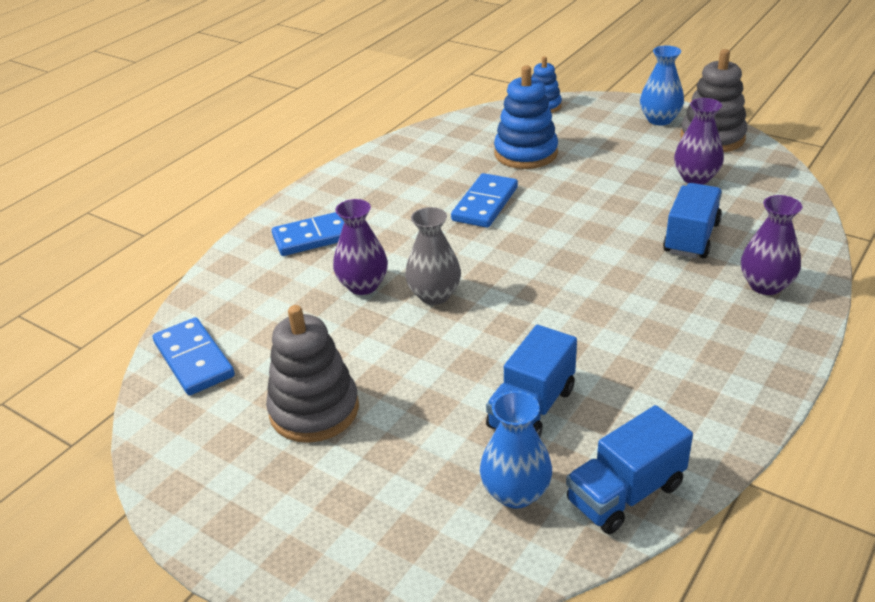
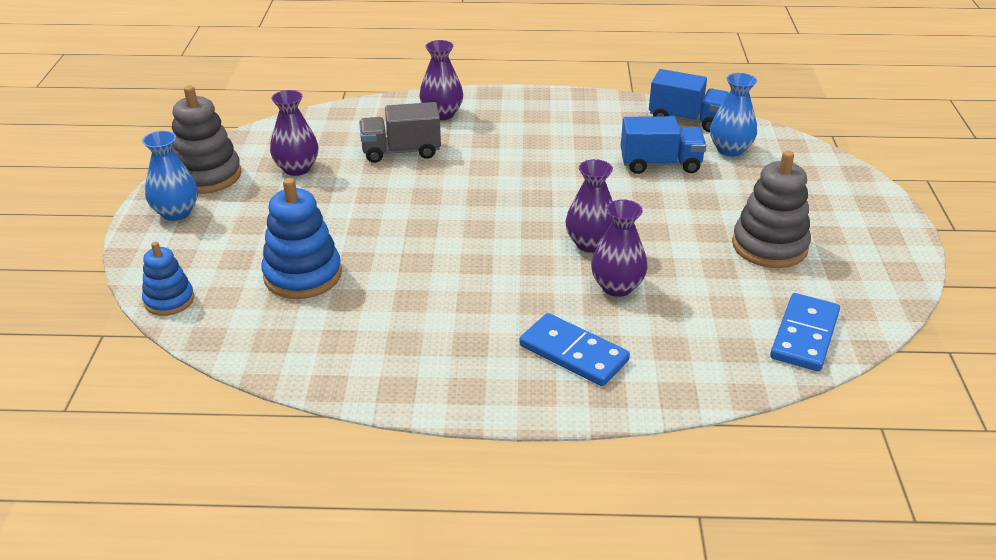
camera: 125 degrees left, 0 degrees up
(434, 295) = (590, 244): grey vase -> purple vase
(485, 204) = (426, 267): blue domino -> none
(691, 238) = (401, 151): blue truck -> grey truck

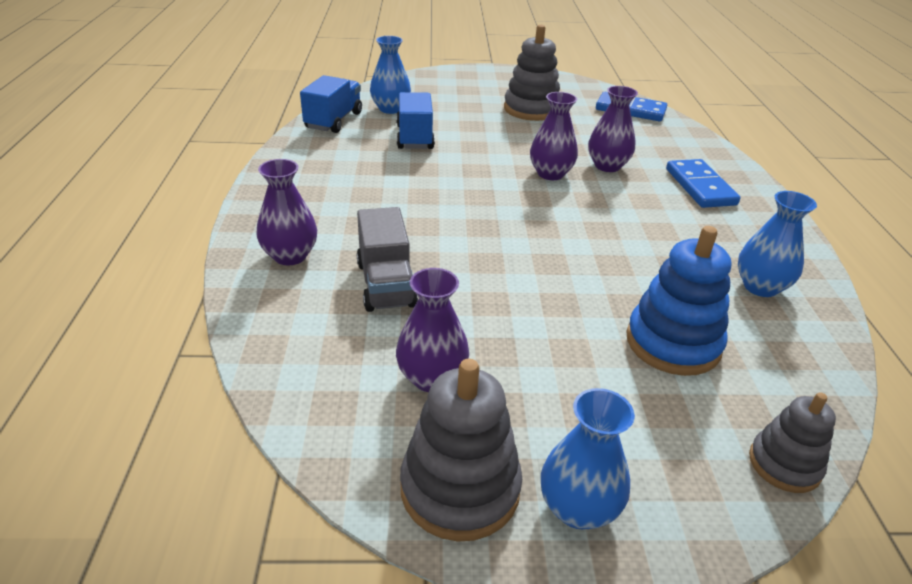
camera: 95 degrees left, 0 degrees up
(169, 300) = (784, 464): blue stacking toy -> grey stacking toy
(368, 347) = (760, 287): none -> blue vase
(573, 353) = (700, 187): blue domino -> blue domino turned 45 degrees counterclockwise

